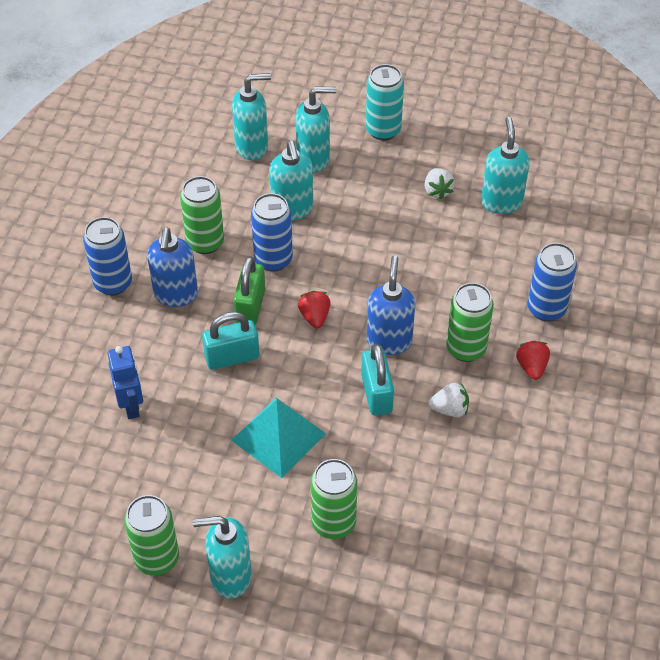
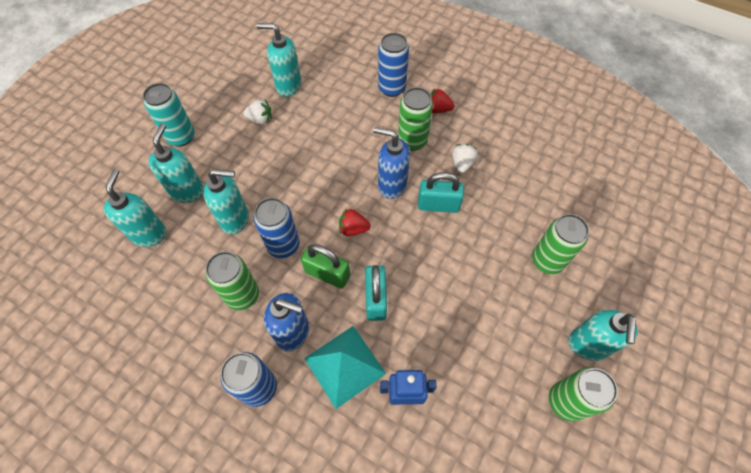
camera: 75 degrees left, 10 degrees up
(278, 437) = (463, 281): turquoise pyramid -> turquoise pyramid (344, 366)

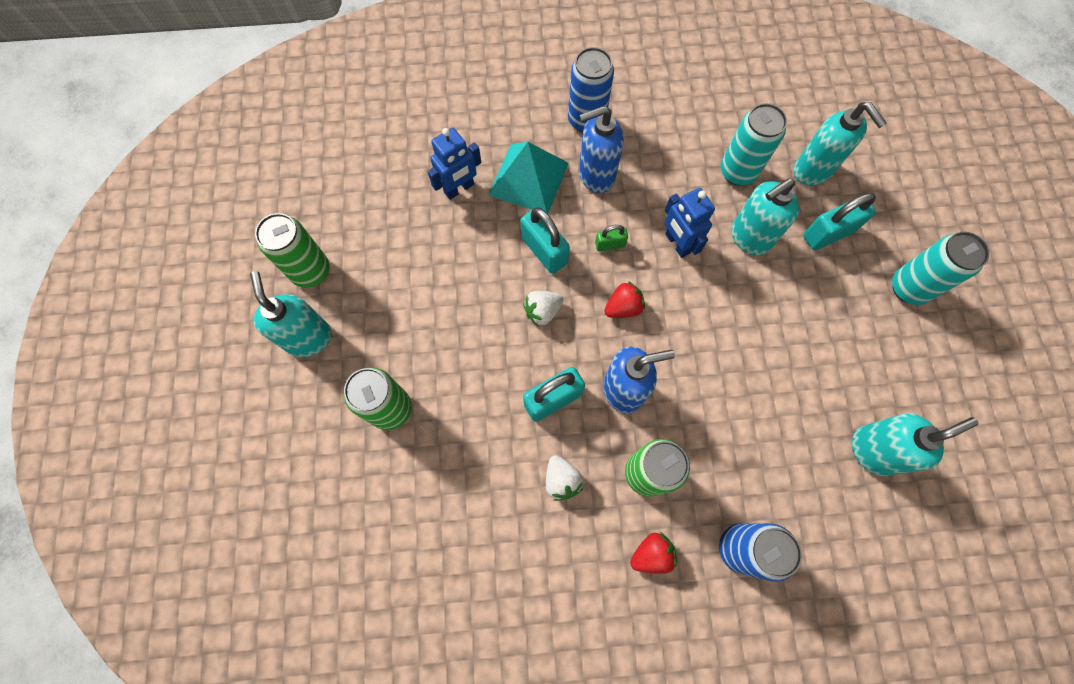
camera: 145 degrees right, 10 degrees up
(187, 191) = (828, 233): turquoise soap dispenser -> turquoise padlock
(195, 266) = (738, 171): none -> turquoise can
(242, 295) = (669, 176): green can -> none
(260, 119) = (851, 374): white strawberry -> white strawberry (542, 311)
(283, 245) = (677, 243): blue can -> blue robot
(327, 274) = (610, 244): green padlock -> green padlock, size x0.55

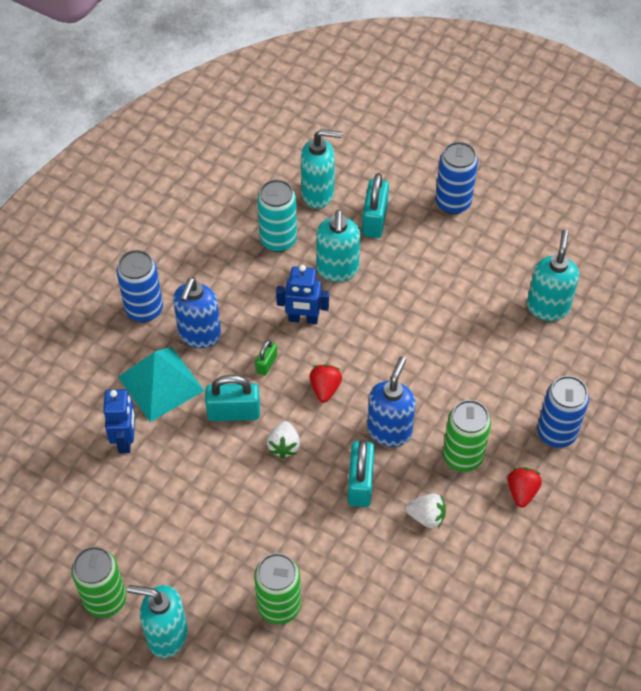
camera: 55 degrees left, 15 degrees down
(908, 288) = (453, 202): turquoise can -> blue can

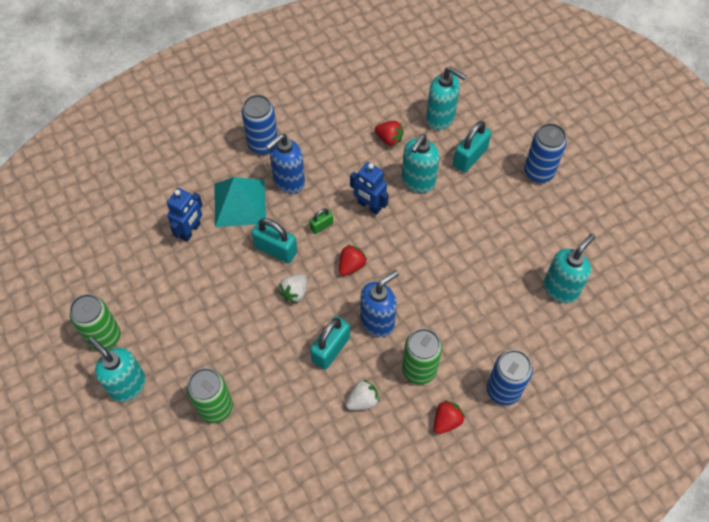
camera: 30 degrees right, 5 degrees up
(278, 240) = (389, 139): turquoise can -> red strawberry
(426, 517) = (362, 400): white strawberry -> white strawberry turned 75 degrees counterclockwise

